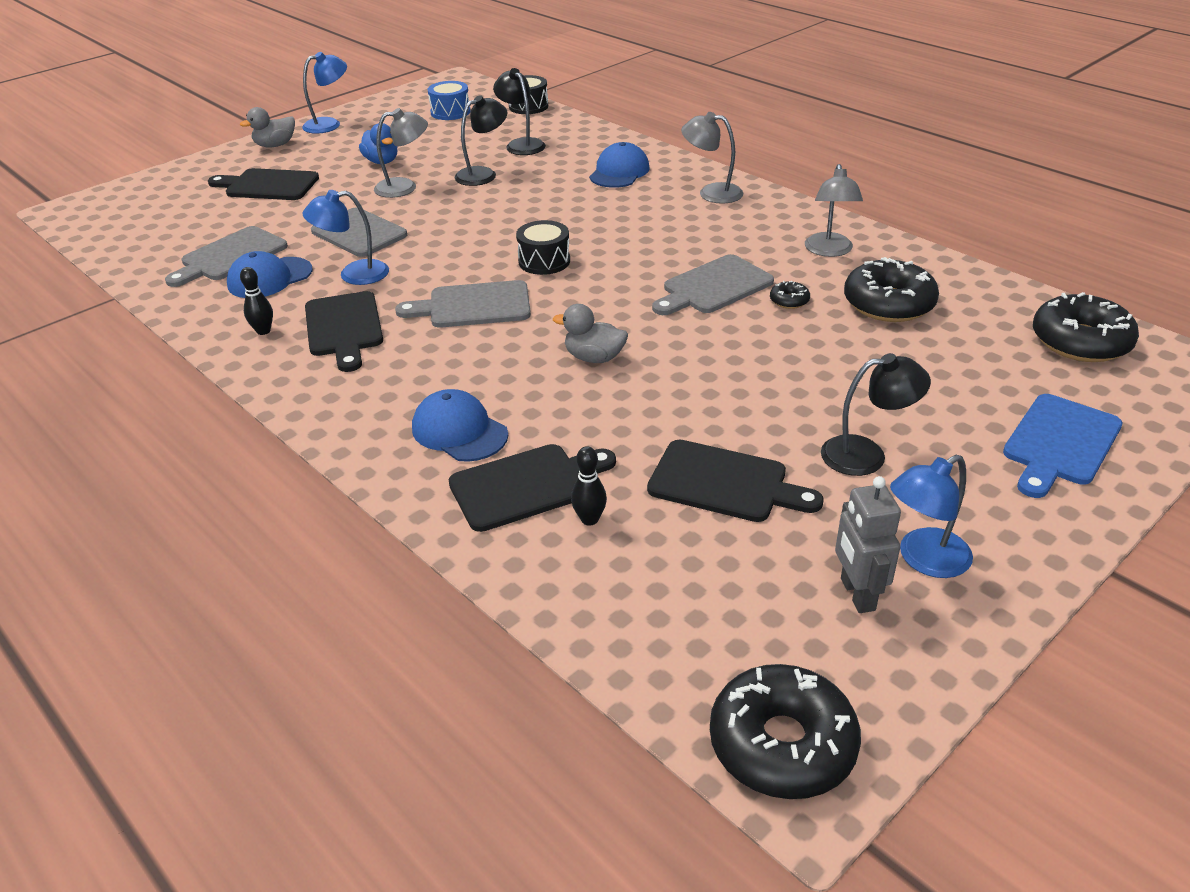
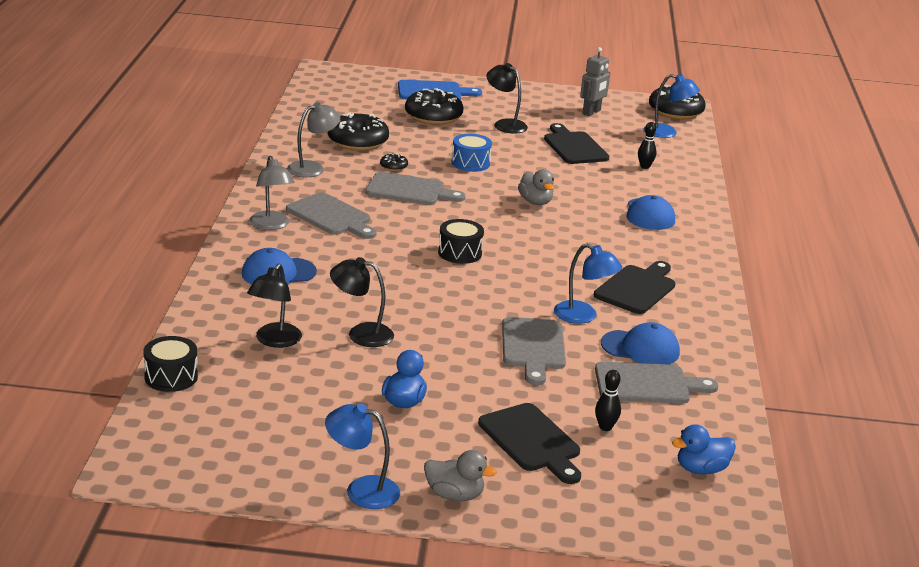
camera: 135 degrees left, 10 degrees down
(128, 229) = (701, 469): none -> blue duck
(263, 331) = (687, 315): black bowling pin -> black bowling pin (605, 427)
(404, 187) = (435, 362): grey lamp -> none
(450, 112) = (238, 421): blue drum -> blue drum (470, 163)
(473, 306) = (546, 256): grey cutting board -> grey cutting board (331, 216)
(526, 486) = (652, 186): black cutting board -> none
(924, 559) = (553, 105): blue lamp -> blue lamp (667, 133)
(1080, 341) = (332, 96): black donut -> black donut (433, 116)

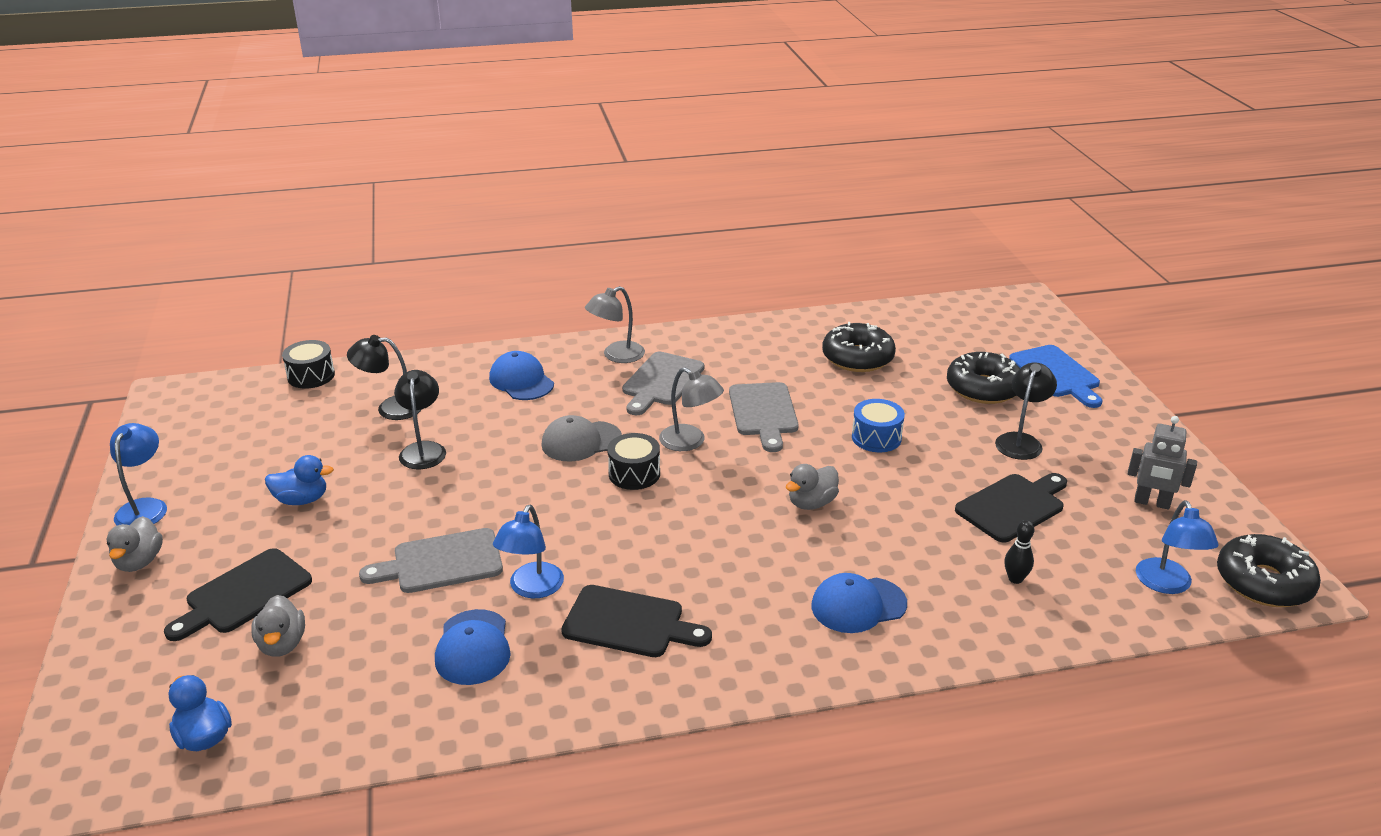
camera: 75 degrees right, 5 degrees up
(312, 168) = (764, 348): grey lamp -> grey lamp (690, 442)
(393, 166) = (815, 391): black donut -> none
(399, 264) = (581, 441): none -> grey cap
(605, 427) = (282, 644): black bowling pin -> grey duck
(647, 384) = (387, 665): grey cutting board -> none

